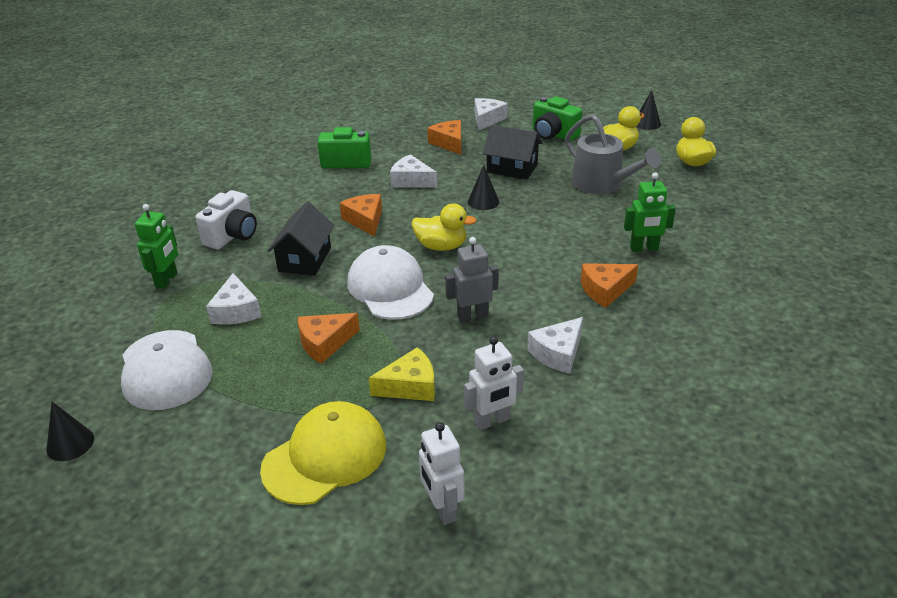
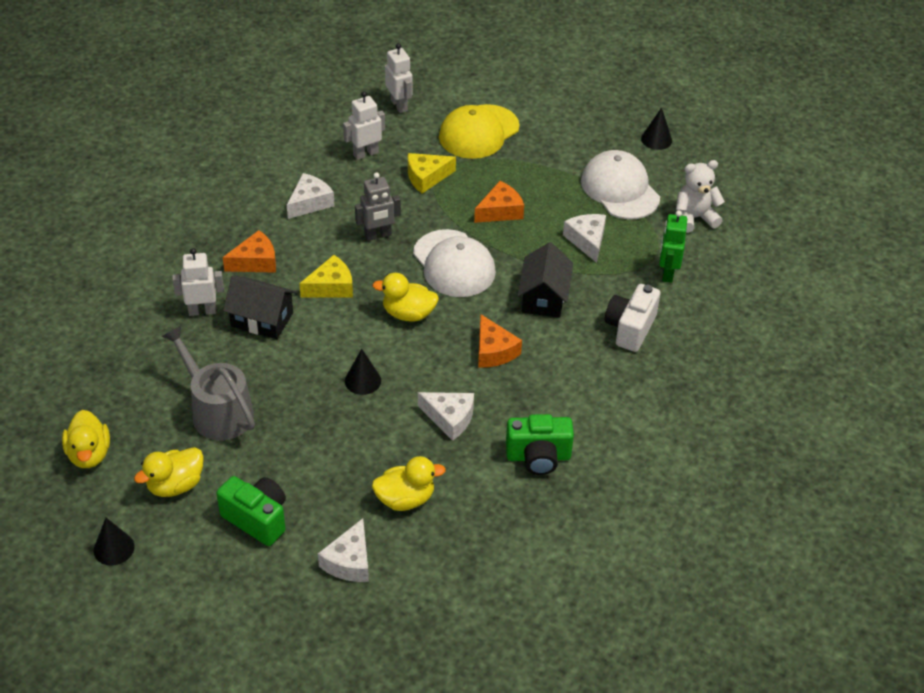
camera: 175 degrees right, 10 degrees up
(97, 335) = (694, 218): none -> white teddy bear
(449, 143) = (405, 499): orange cheese -> yellow duck
(512, 168) = (323, 442): black house -> black house (262, 319)
(519, 268) = (331, 287): none -> yellow cheese
(644, 248) = (202, 311): green robot -> white robot

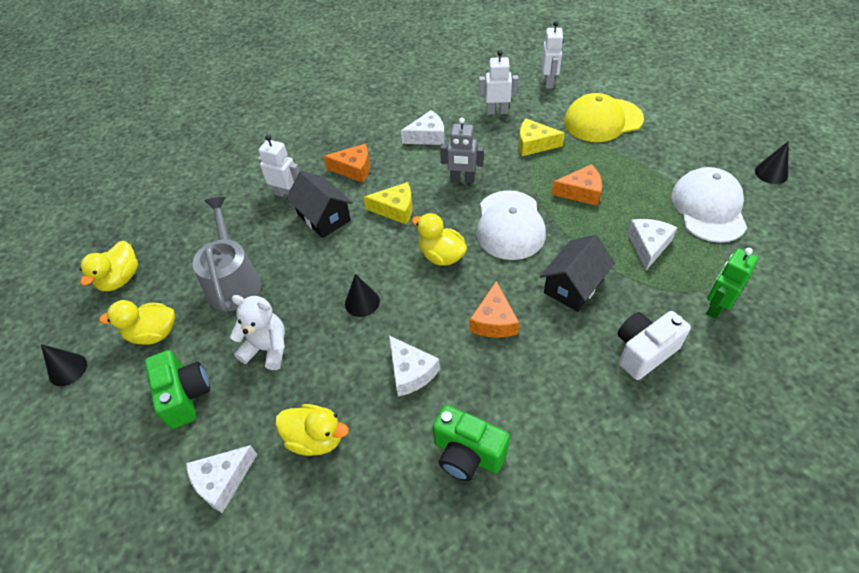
camera: 35 degrees right, 5 degrees up
(694, 218) = (775, 261): white teddy bear -> white teddy bear (267, 349)

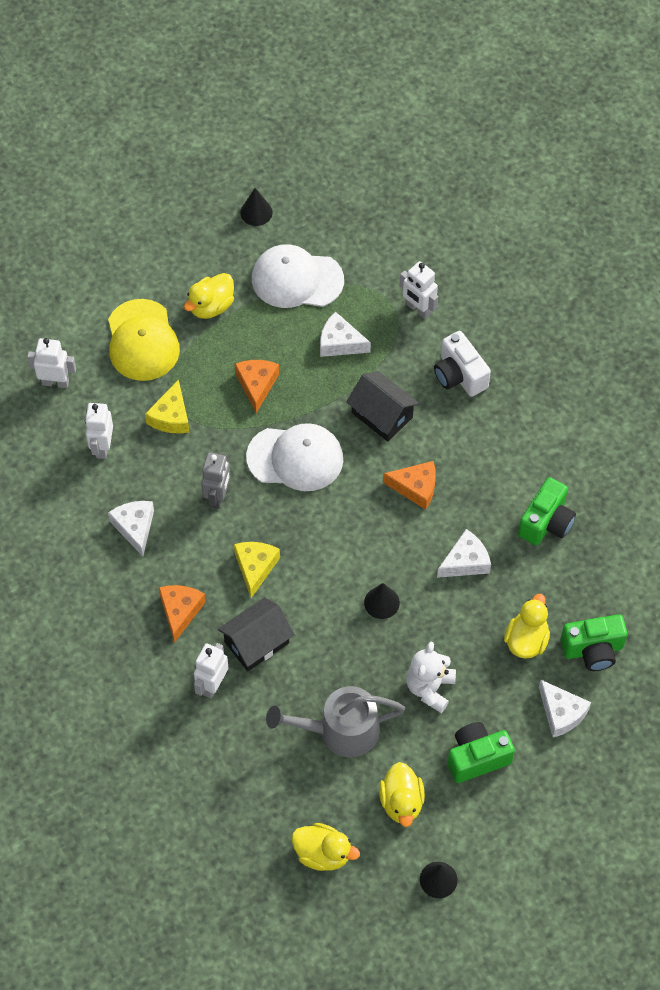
camera: 90 degrees left, 10 degrees up
(299, 516) = (593, 650): none -> green camera
(441, 256) = (329, 526): yellow duck -> yellow duck (211, 306)
(716, 307) = (418, 309): green robot -> white robot

